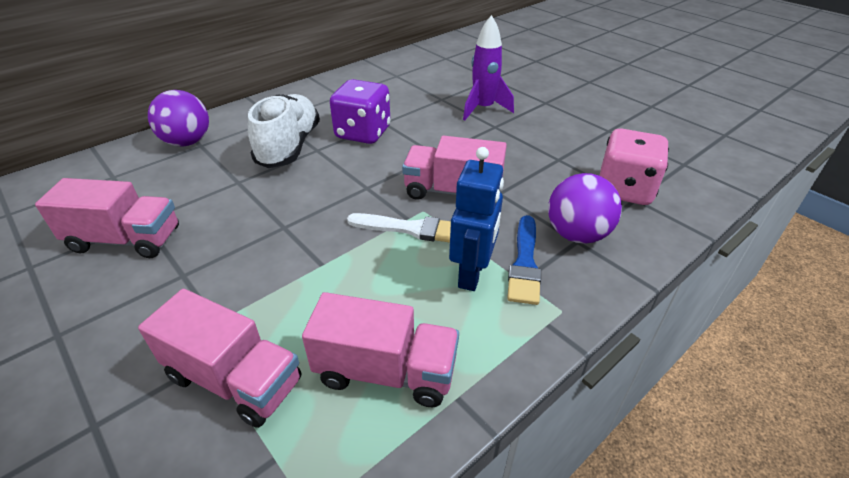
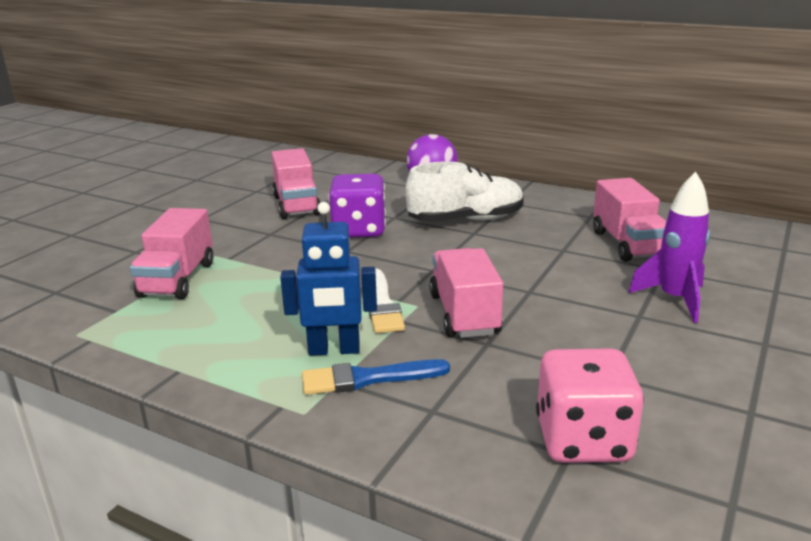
camera: 70 degrees right, 15 degrees down
(363, 133) = (528, 245): purple dice -> purple dice (359, 230)
(386, 371) = (198, 333): pink truck -> pink truck (627, 244)
(577, 235) = (444, 408): purple ball -> none

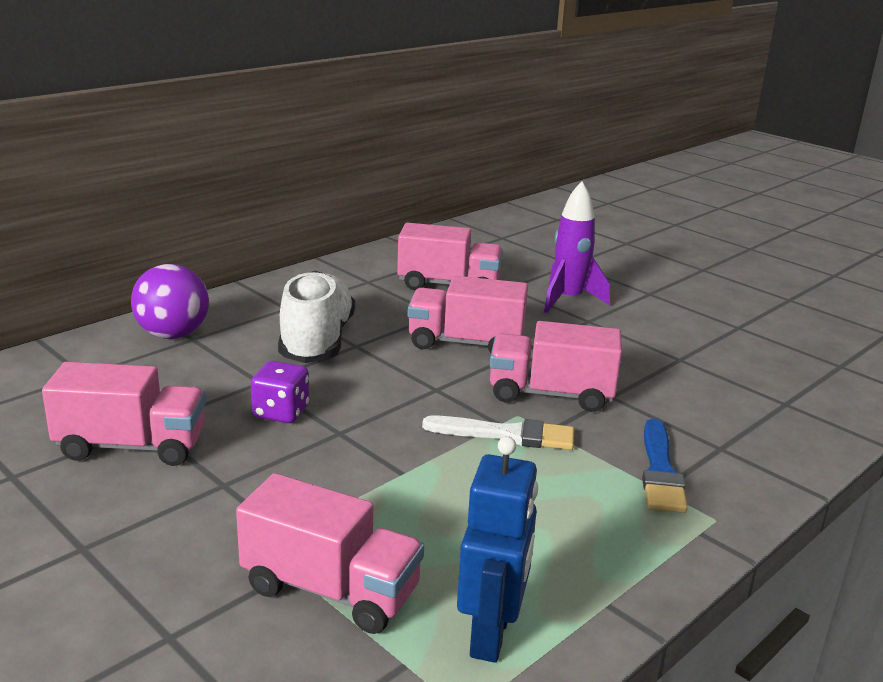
camera: 75 degrees left, 0 degrees up
(334, 350) = (597, 482): blue robot -> blue robot (491, 634)
(359, 230) = (281, 412): purple dice -> purple dice, size x0.62
(521, 268) = (465, 343): none -> pink truck
(583, 440) = (770, 393): pink dice -> none

